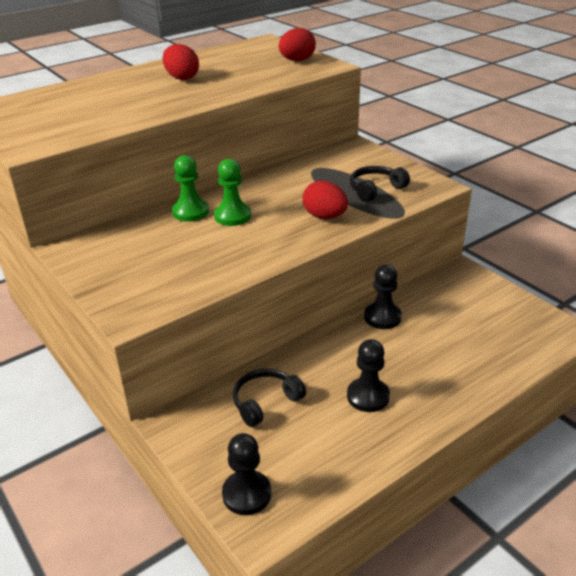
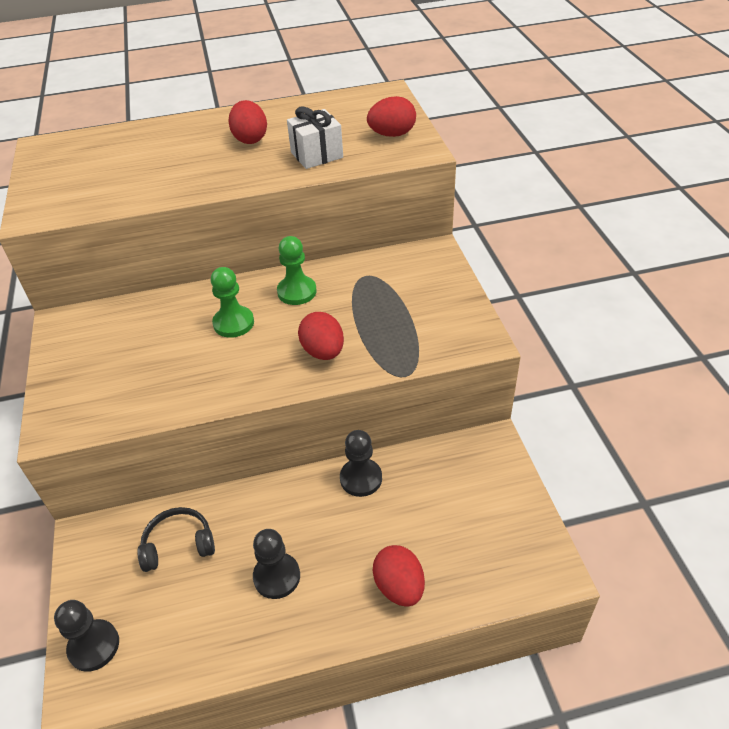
camera: 25 degrees right, 10 degrees up
(190, 212) = (199, 305): green pawn -> green pawn (297, 292)
(249, 78) = (316, 155): none -> white gift
(375, 189) = (407, 327): black headphones -> none
(468, 372) = (399, 587): none -> red egg

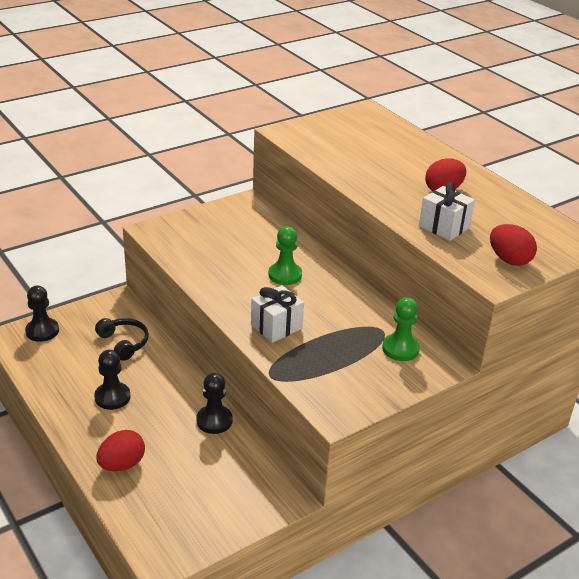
camera: 65 degrees right, 10 degrees down
(297, 292) = (338, 297): green pawn -> green pawn (400, 349)
(323, 352) = (276, 327): red egg -> white gift

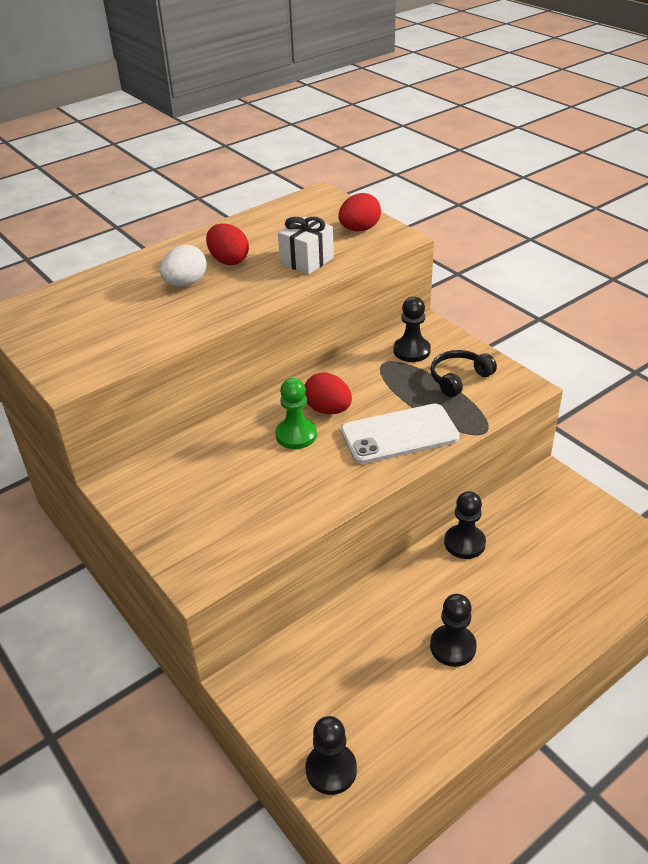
camera: 90 degrees left, 5 degrees up
(122, 464) = (560, 614): red egg -> red egg (328, 410)
(124, 343) = (343, 656): black headphones -> black headphones (459, 379)
(276, 327) = (399, 434): white gift -> white phone
(400, 349) = (411, 351): green pawn -> black pawn
(405, 171) = (185, 283): none -> white egg

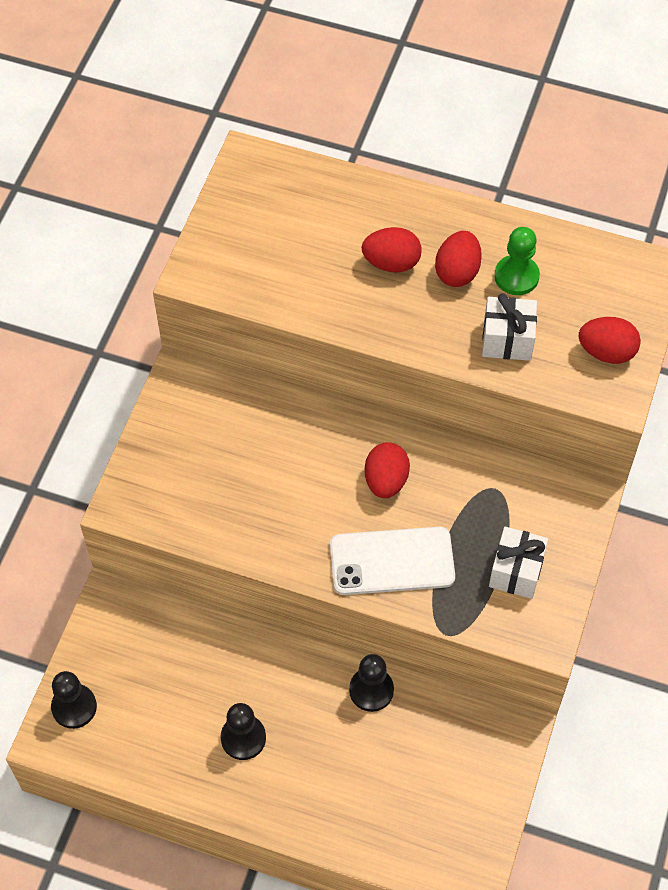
camera: 55 degrees right, 20 degrees up
(185, 283) = (391, 263): white egg -> red egg
(296, 435) = (332, 475): green pawn -> green pawn (516, 276)
(399, 434) = (392, 561): white phone -> white phone turned 45 degrees counterclockwise
(411, 351) = (533, 504): black pawn -> none
(459, 379) = (516, 571): black headphones -> white gift

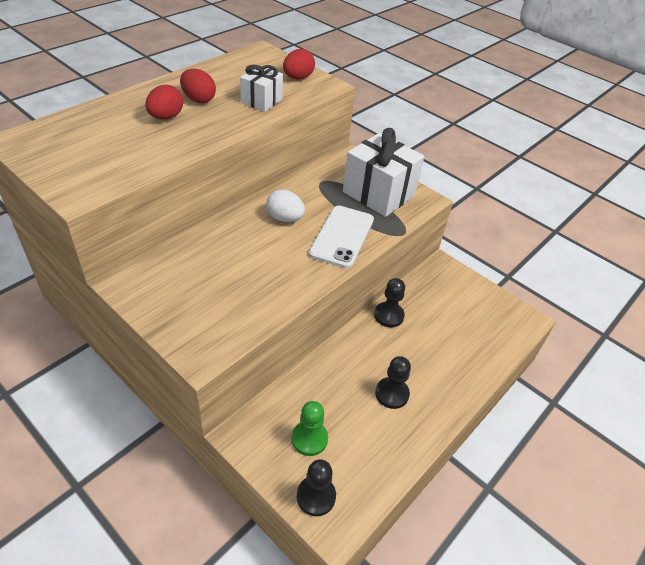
camera: 70 degrees left, 15 degrees down
(386, 480) = (285, 218): red egg -> white egg
(516, 276) = (223, 84): green pawn -> green pawn (309, 439)
(516, 571) = (378, 193): white gift -> white gift, size x1.78

